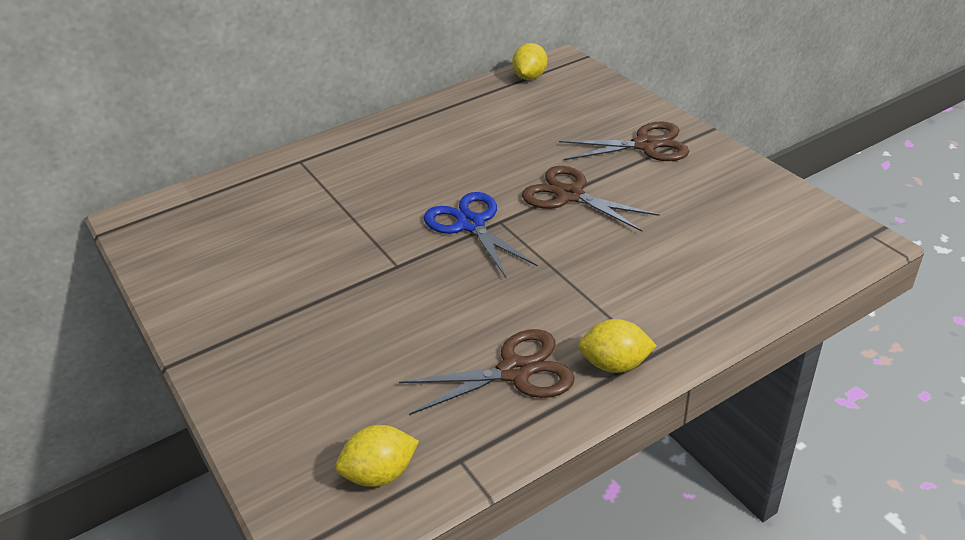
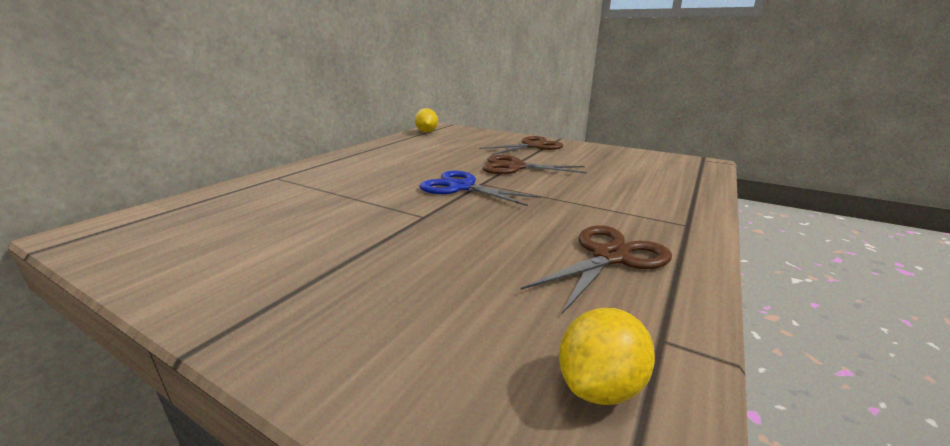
camera: 30 degrees left, 15 degrees down
(615, 364) = (674, 235): yellow lemon -> none

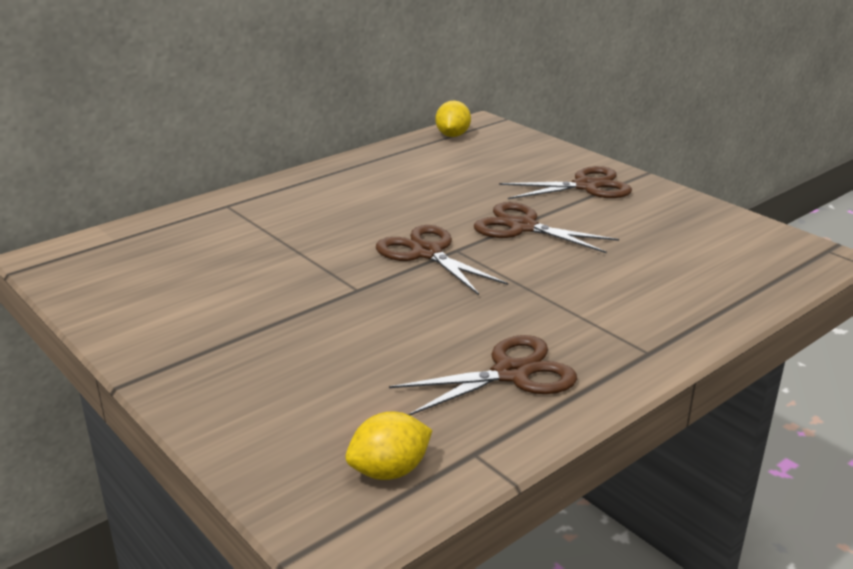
camera: 20 degrees right, 5 degrees up
(461, 187) = (427, 253): blue scissors -> brown scissors

